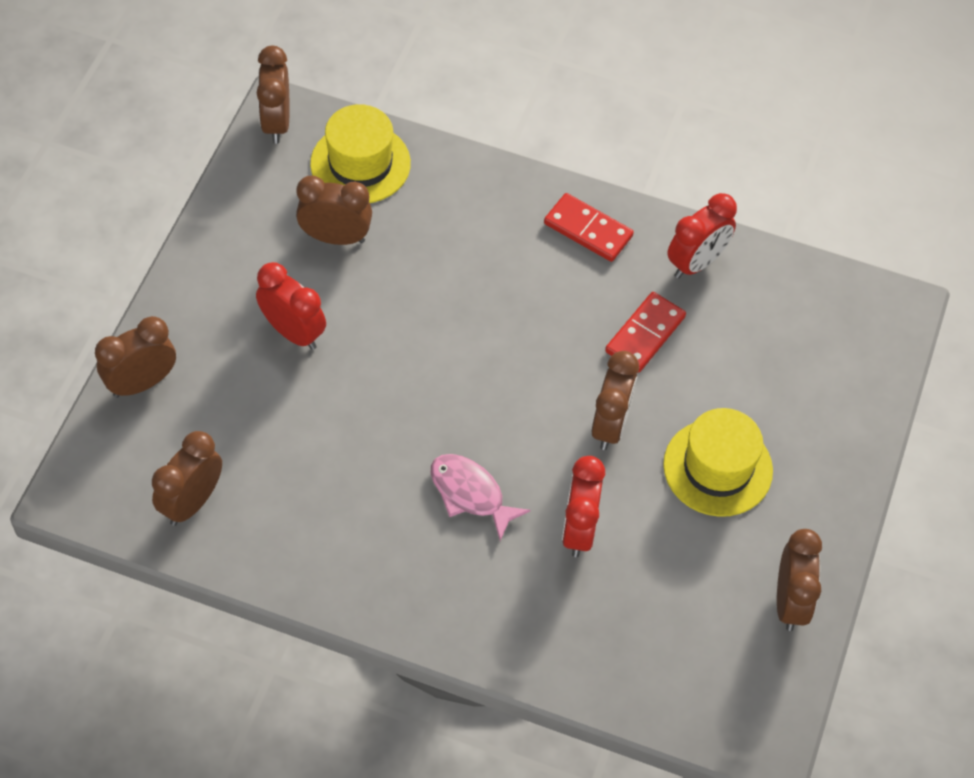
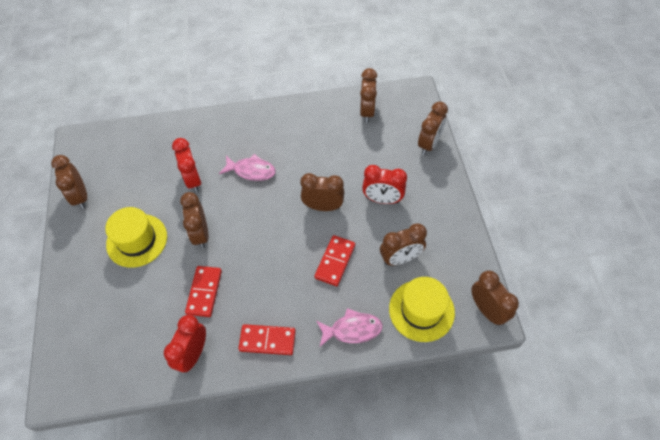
camera: 155 degrees right, 0 degrees up
(393, 369) = (323, 206): none -> brown clock
(431, 280) = (335, 261): none -> red domino
(467, 187) = (352, 329): none -> pink fish

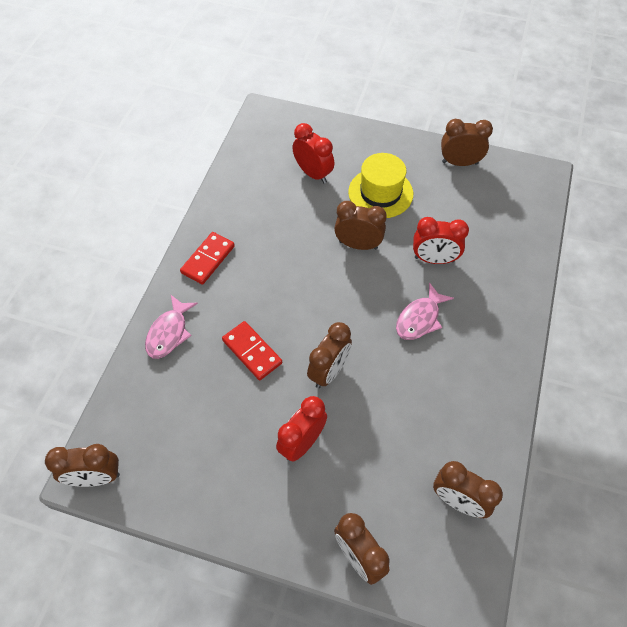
camera: 115 degrees right, 0 degrees up
(193, 354) = (234, 202): red clock -> red clock (313, 174)
(204, 292) = (290, 228): red domino -> none
(400, 258) = (214, 420): brown clock -> none
(421, 310) = (143, 408): yellow hat -> none

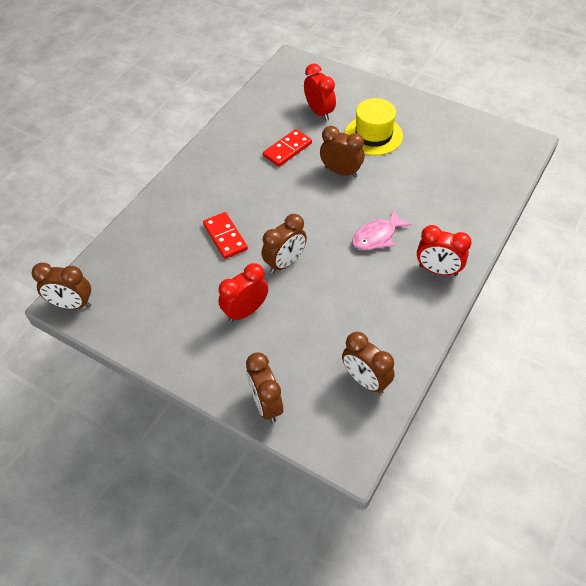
camera: 15 degrees right, 5 degrees down
(169, 333) = (162, 212): pink fish -> none
(208, 259) = (210, 163): red domino -> red domino (287, 150)
(434, 259) = (404, 193): red clock -> red clock (438, 270)
(459, 163) = (452, 122): brown clock -> none

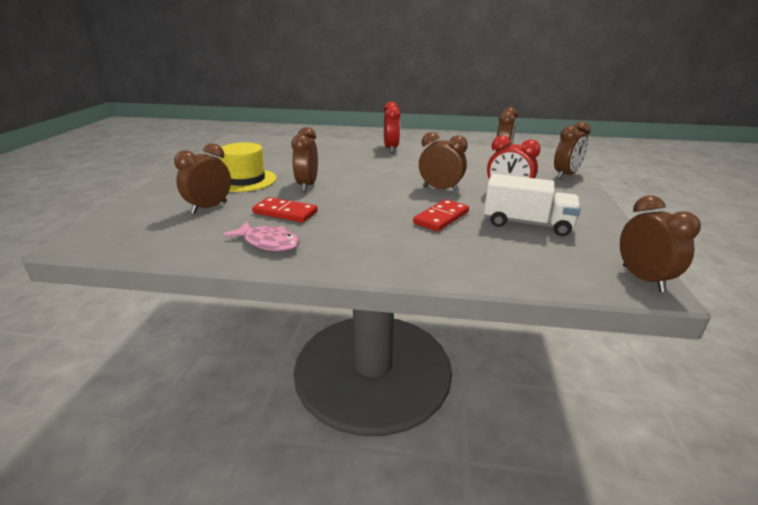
camera: 115 degrees left, 25 degrees down
(181, 288) = (527, 224): none -> white truck
(319, 112) = (209, 207): red clock -> brown clock
(377, 236) = (376, 166): pink fish -> pink fish (268, 243)

